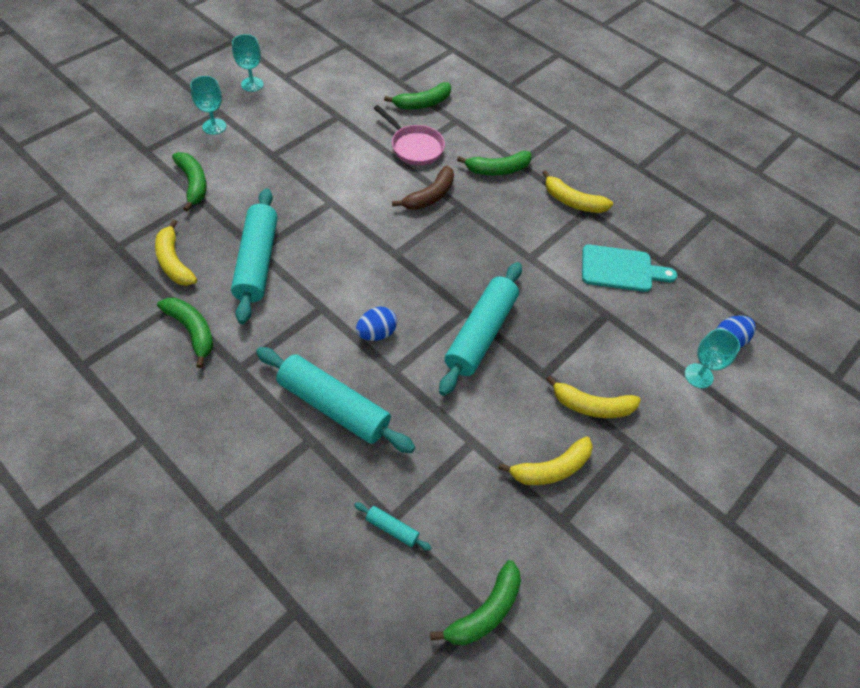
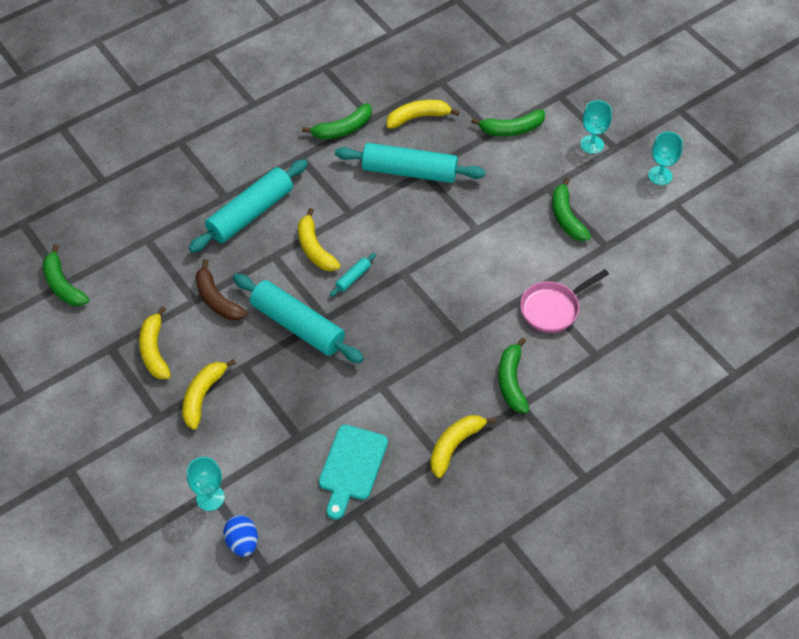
camera: 105 degrees right, 0 degrees up
(376, 333) = (315, 248): blue egg -> yellow banana
(392, 528) = (140, 239): turquoise rolling pin -> turquoise rolling pin (353, 278)
(422, 103) = (627, 326): green banana -> green banana (566, 217)
(430, 196) = (477, 312): brown banana -> brown banana (217, 299)

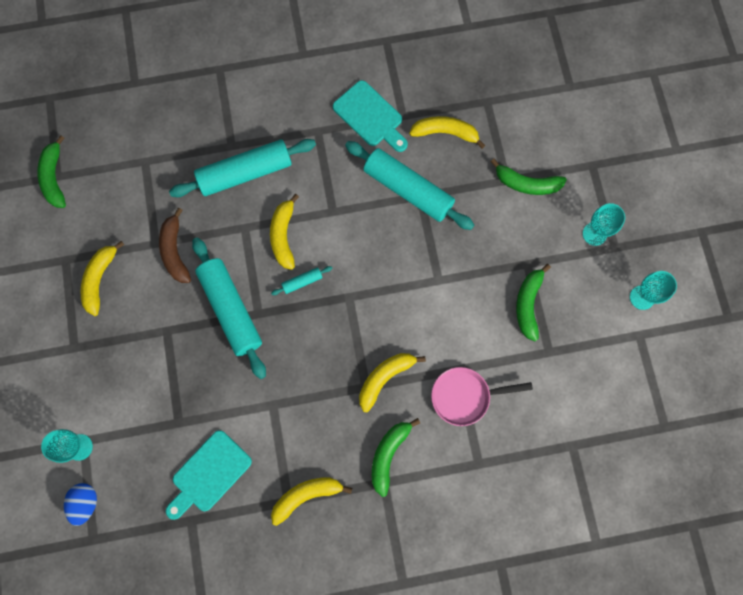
camera: 25 degrees right, 20 degrees up
(203, 396) = (119, 344): yellow banana -> yellow banana (385, 378)
(343, 129) = (370, 116): green banana -> turquoise cutting board

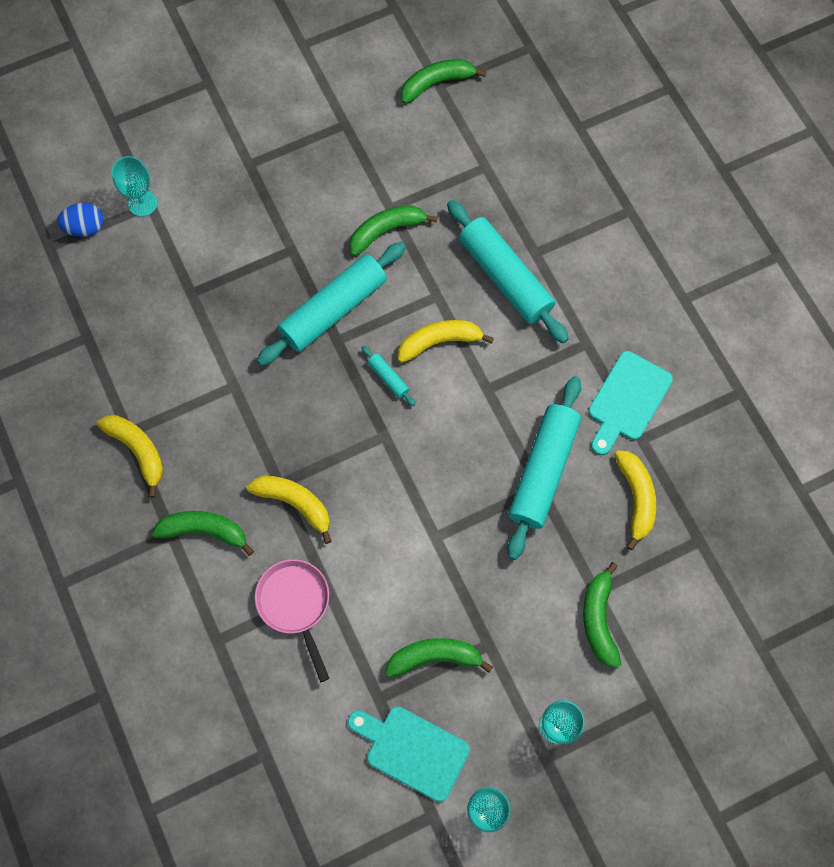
camera: 75 degrees right, 5 degrees down
(100, 279) = (332, 165): yellow banana -> none
(175, 251) = (386, 231): brown banana -> green banana
(208, 474) = (141, 340): turquoise cutting board -> turquoise cutting board (412, 750)

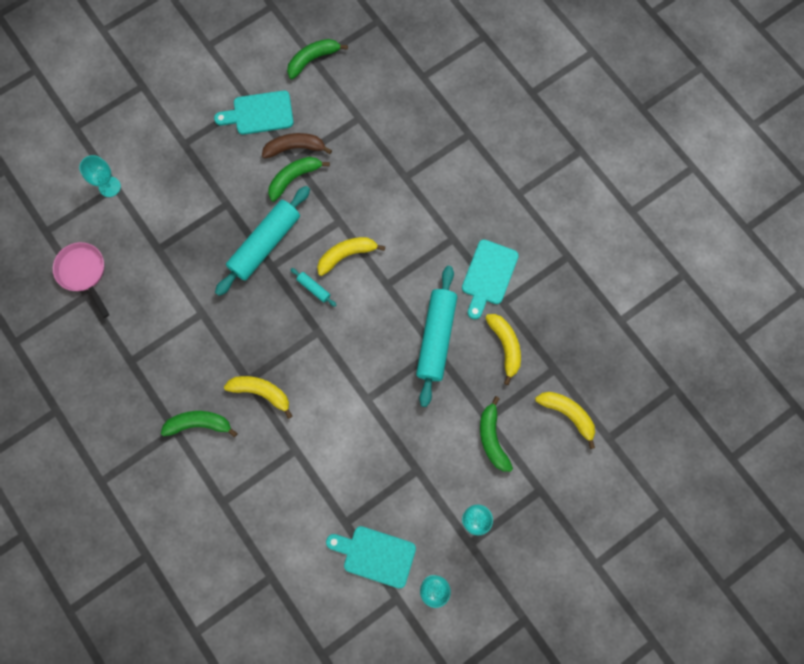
camera: 10 degrees left, 5 degrees up
(85, 228) = (70, 212): blue egg -> none
(138, 451) = (140, 373): yellow banana -> yellow banana (567, 414)
(295, 604) = (274, 466): pink pan -> pink pan (84, 273)
(354, 141) = (259, 113): none -> turquoise cutting board
(394, 192) = (295, 148): none -> brown banana
(434, 657) = (380, 486): green banana -> none
(505, 277) = (387, 199): turquoise rolling pin -> none

